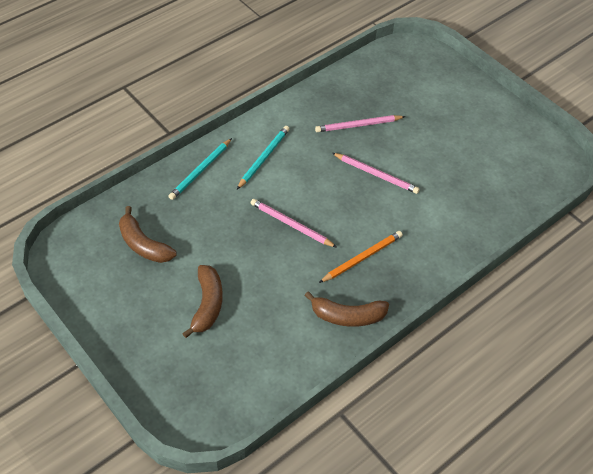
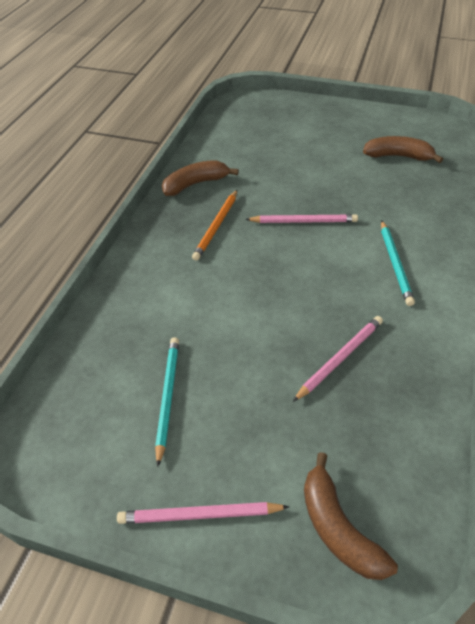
camera: 150 degrees right, 5 degrees down
(200, 171) = (433, 223): turquoise pencil -> turquoise pencil (167, 397)
(207, 304) = (307, 147): brown banana -> brown banana (338, 528)
(376, 174) = (266, 308): pink pencil -> pink pencil (199, 515)

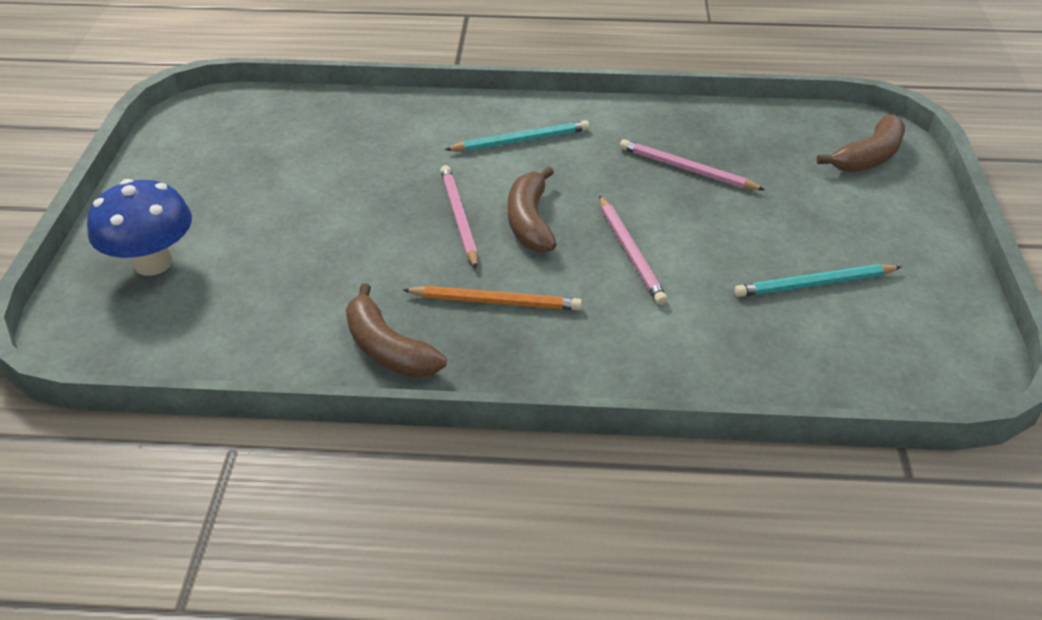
camera: 105 degrees left, 5 degrees down
(199, 515) = (921, 234): pink pencil -> pink pencil (630, 252)
(292, 117) = (153, 263): none -> blue mushroom
(398, 156) = (281, 145): brown banana -> brown banana (530, 222)

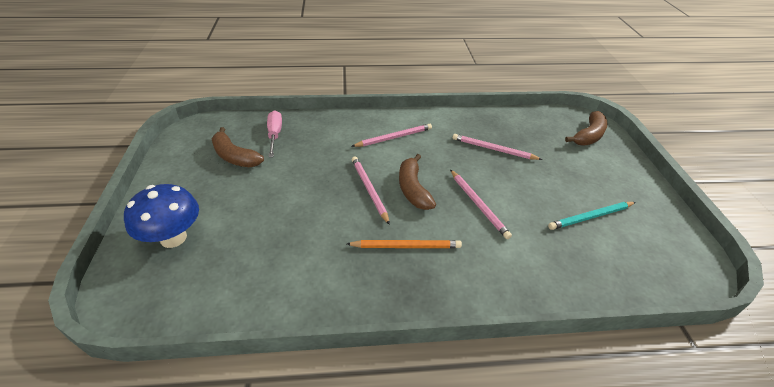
camera: 10 degrees left, 0 degrees up
(325, 125) = (274, 135): none -> pink screwdriver
(388, 349) = (344, 288): brown banana -> brown banana (234, 156)
(521, 140) = (394, 137): turquoise pencil -> pink pencil

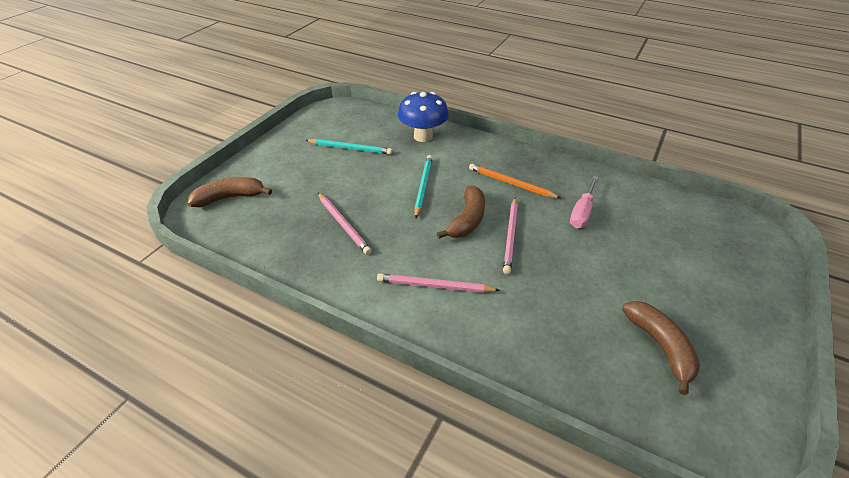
camera: 145 degrees left, 0 degrees up
(173, 238) = (724, 265): blue mushroom -> blue mushroom (423, 136)
(274, 135) = (595, 364): pink screwdriver -> pink screwdriver (582, 212)
(478, 205) = (423, 186): pink pencil -> turquoise pencil

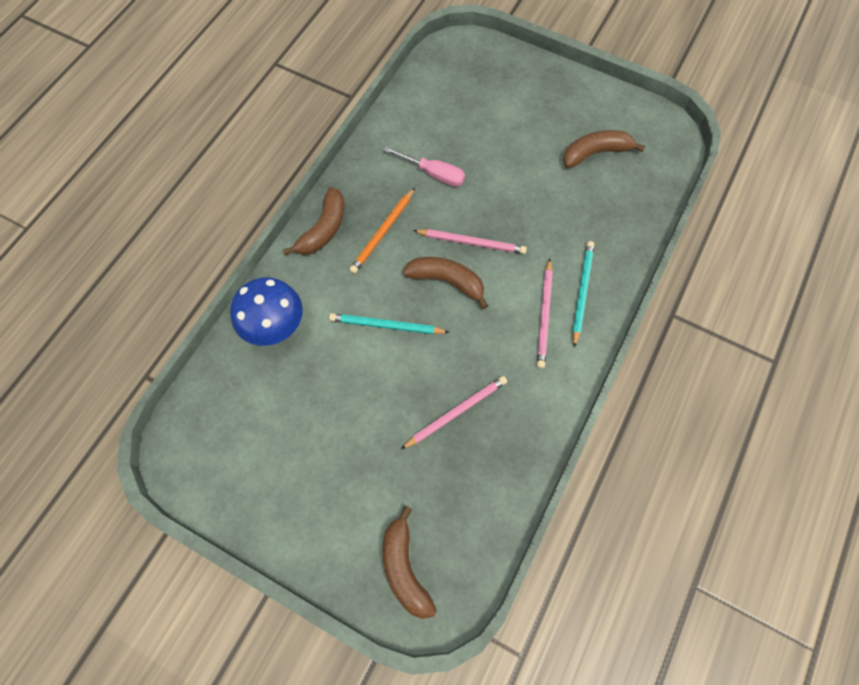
camera: 90 degrees left, 25 degrees up
(350, 148) = (296, 421): turquoise pencil -> turquoise pencil (581, 292)
(508, 154) = (324, 229): none -> brown banana

